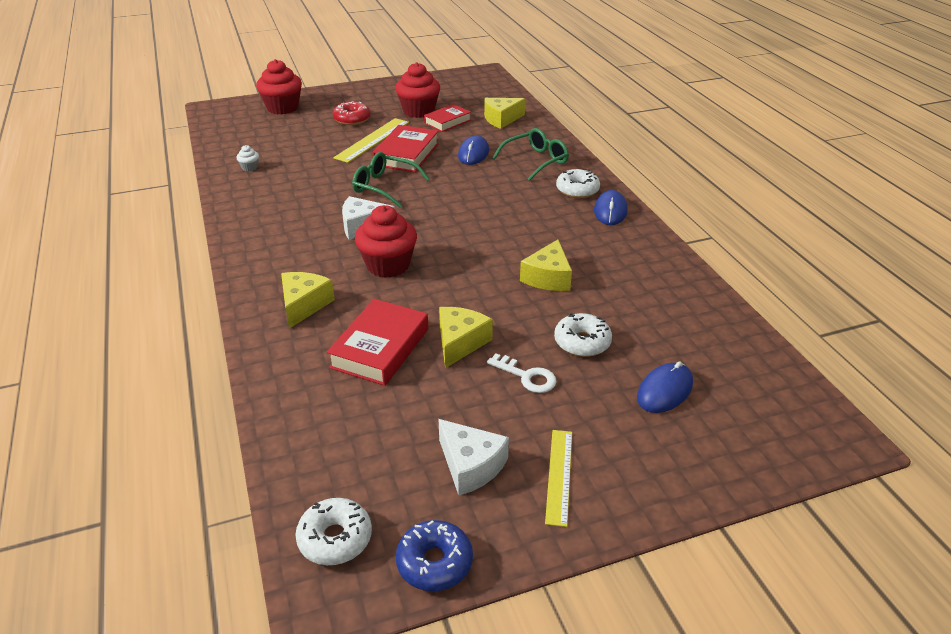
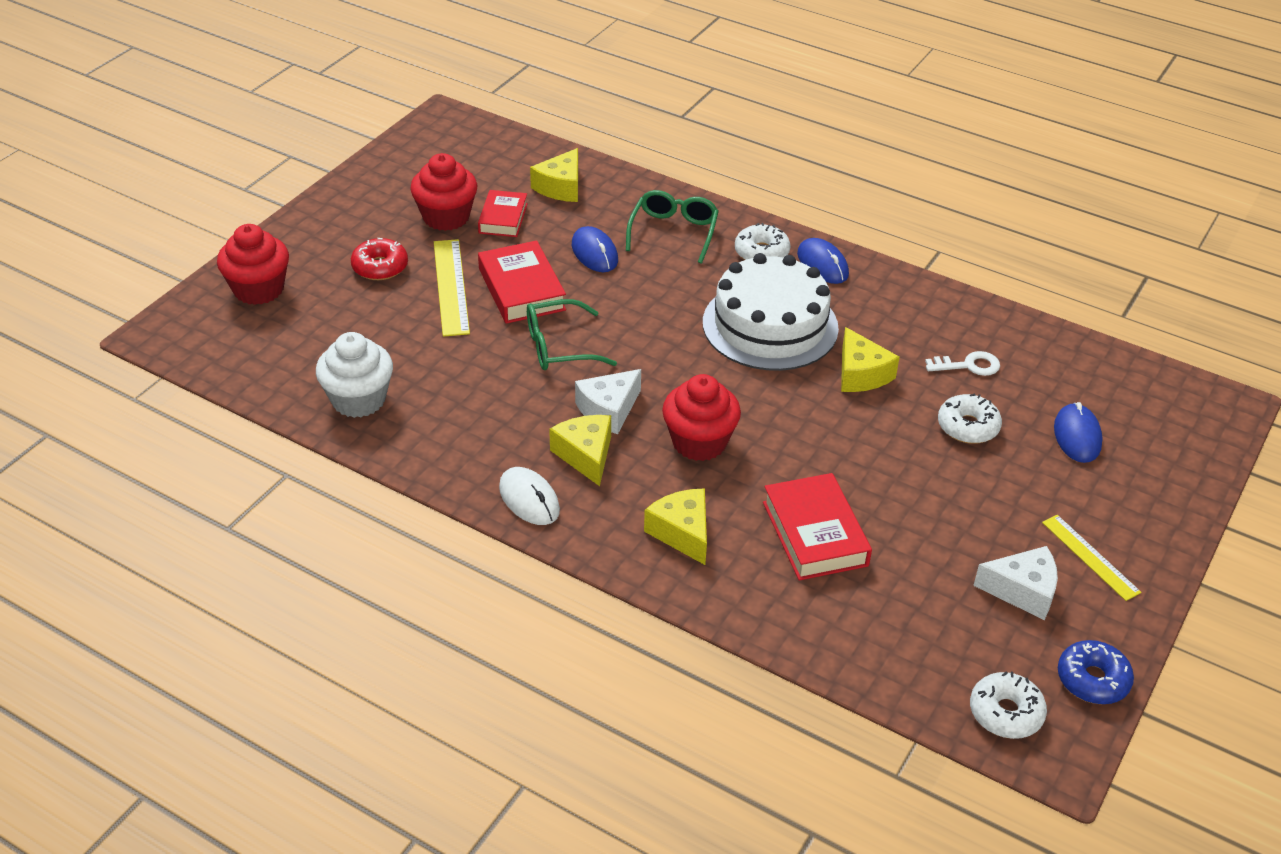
camera: 40 degrees left, 5 degrees up
(249, 167) = (358, 400): white cupcake -> white cupcake, size x2.30
(253, 247) = (529, 499): none -> white mouse
(460, 343) = (873, 487): yellow cheese -> yellow cheese (585, 455)
(526, 227) = (770, 325): none -> white cake
(526, 376) = (965, 486): white key -> white key (968, 365)

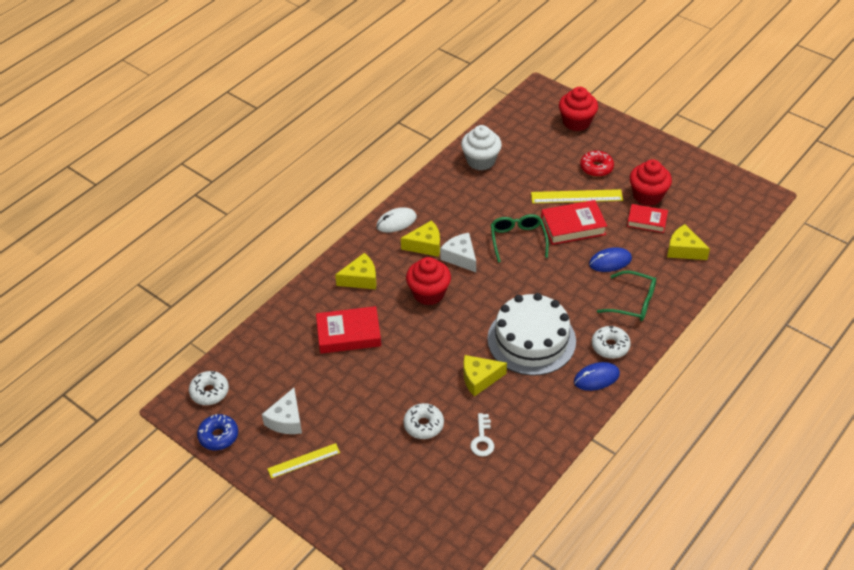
camera: 100 degrees right, 5 degrees up
(1077, 436) = (406, 483): blue mouse -> none

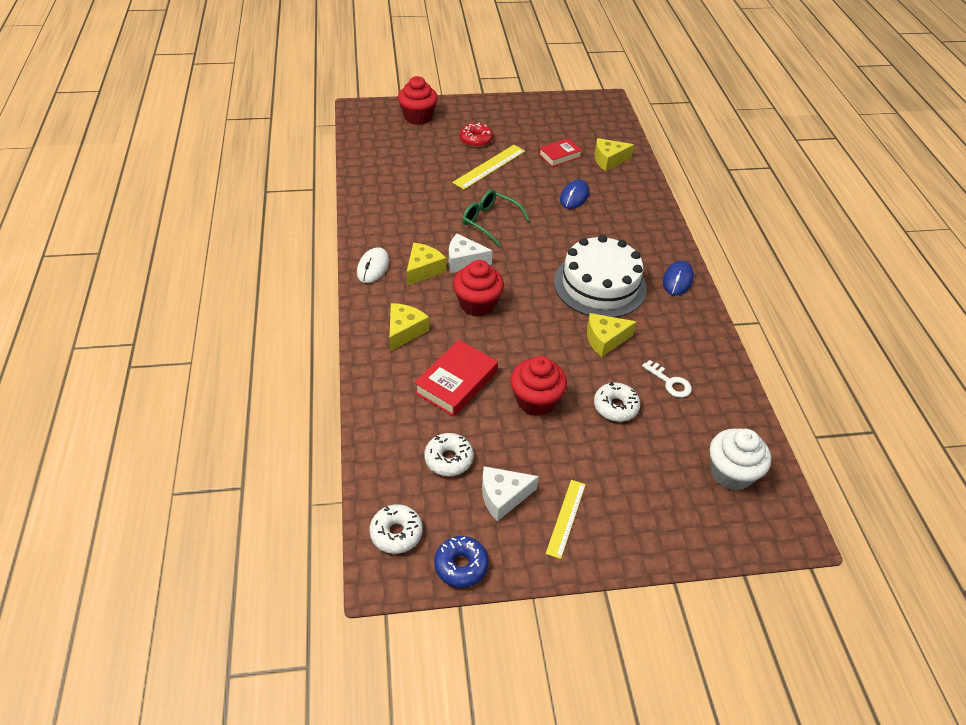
camera: 50 degrees left, 0 degrees up
(286, 420) = (503, 496): white cheese -> white cheese turned 105 degrees clockwise
(479, 379) = (605, 340): yellow cheese -> yellow cheese turned 45 degrees clockwise
(481, 161) = (381, 182): white cupcake -> white cupcake (731, 473)
(573, 226) = (516, 188): red book -> none
(610, 346) = (655, 252): white donut -> white donut (448, 459)
(633, 302) = (627, 214): green glasses -> none
(647, 195) = (536, 139): red cupcake -> red cupcake (536, 401)

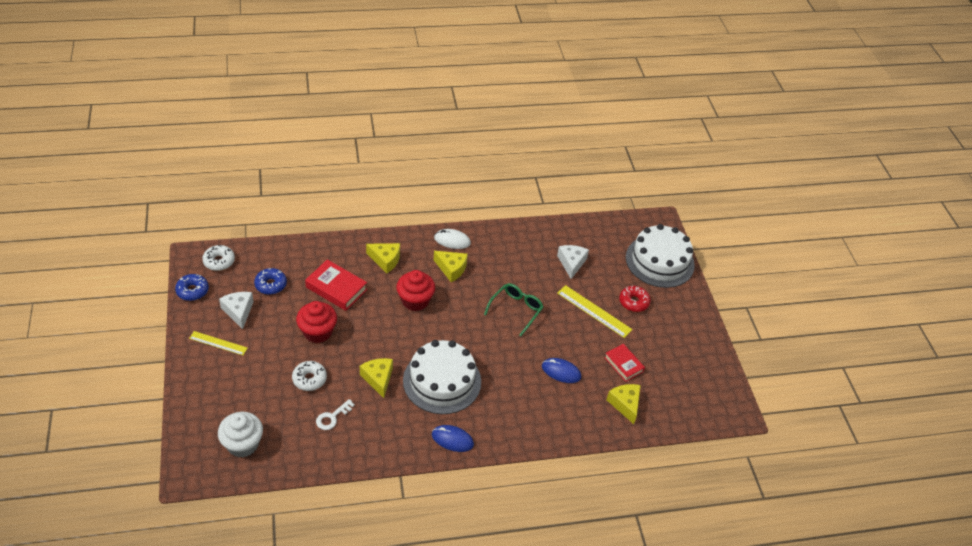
camera: 85 degrees right, 0 degrees up
(418, 117) = (659, 261): red cupcake -> white cake
(448, 459) = (271, 285): white donut -> blue donut
(464, 261) = (464, 293): white cheese -> white cheese (571, 263)

